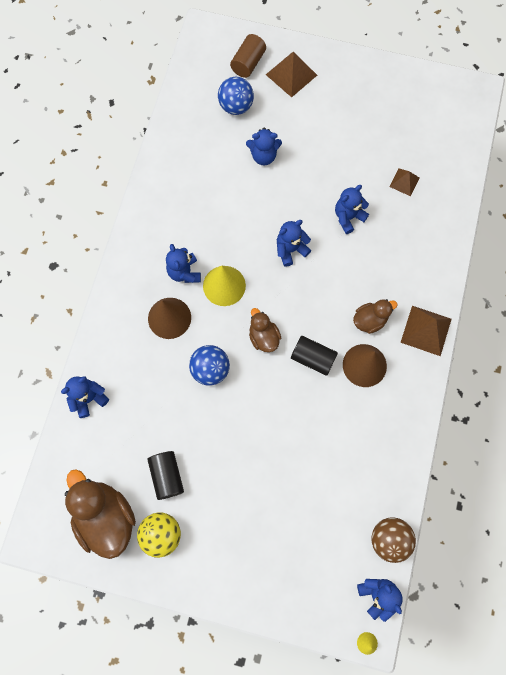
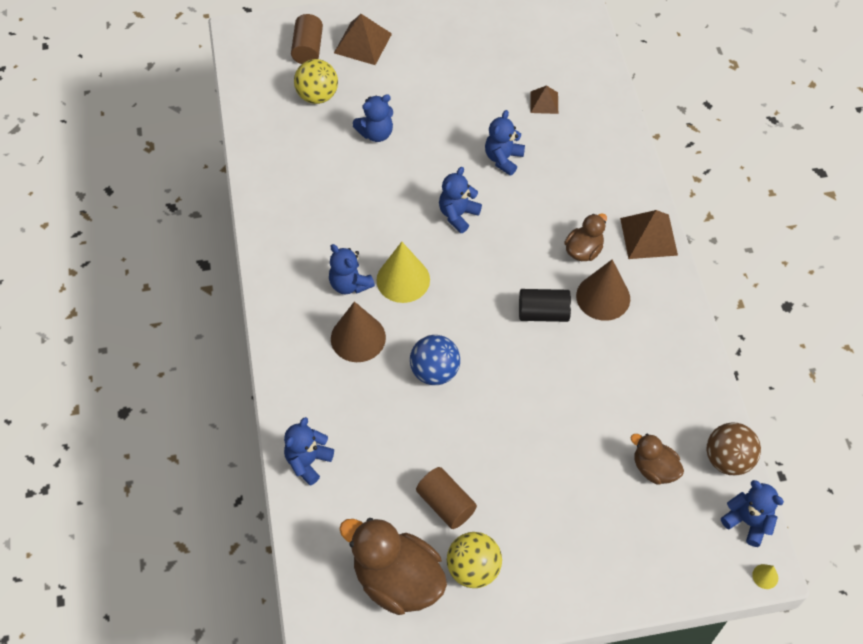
camera: 25 degrees left, 15 degrees down
(167, 476) = (446, 504): black cylinder -> brown cylinder
(236, 106) = (317, 96): blue ball -> yellow ball
(263, 337) = (477, 314): brown duck -> brown duck (654, 468)

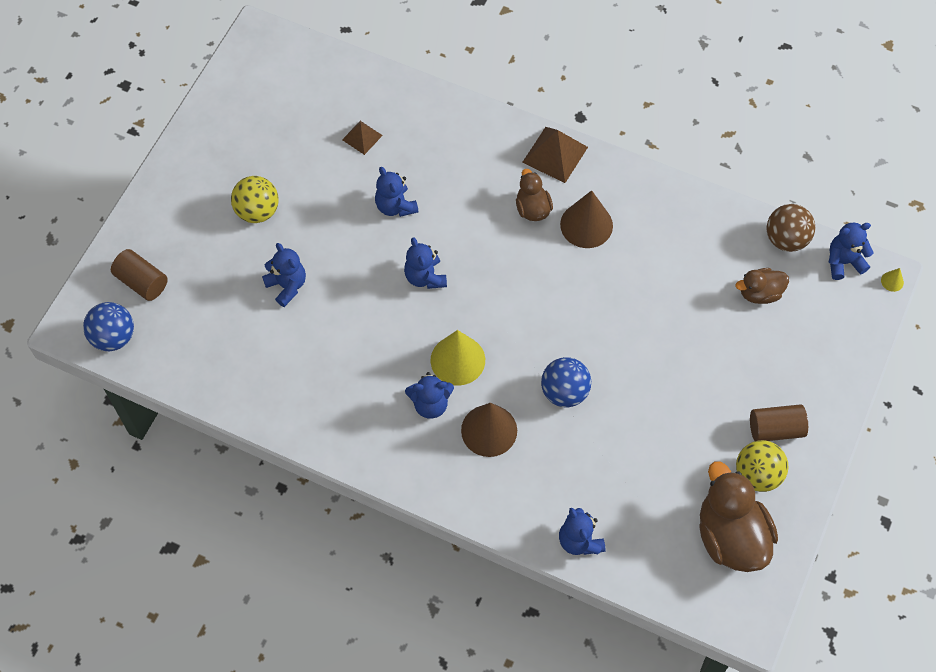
camera: 55 degrees left, 5 degrees up
(251, 60) = (113, 337): none -> blue ball
(317, 96) = (204, 307): yellow ball -> yellow ball (257, 211)
(363, 43) = (175, 233): brown pyramid -> none
(376, 133) = (287, 286): blue teddy bear -> blue teddy bear turned 45 degrees counterclockwise
(397, 580) = (730, 536): brown duck -> brown duck turned 90 degrees clockwise
(446, 504) = (689, 459): brown cylinder -> brown cylinder (775, 429)
(543, 313) = (569, 277): black cylinder -> none

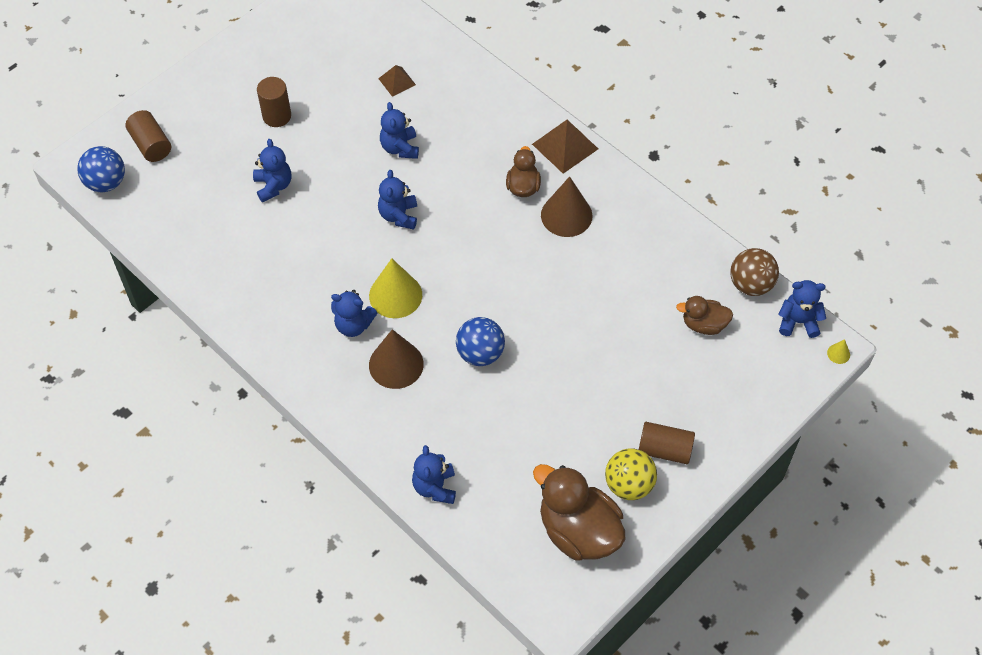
camera: 20 degrees right, 5 degrees down
(257, 211) = (277, 116): yellow ball -> brown cylinder
(730, 536) = (578, 531): brown duck -> brown duck turned 45 degrees counterclockwise

